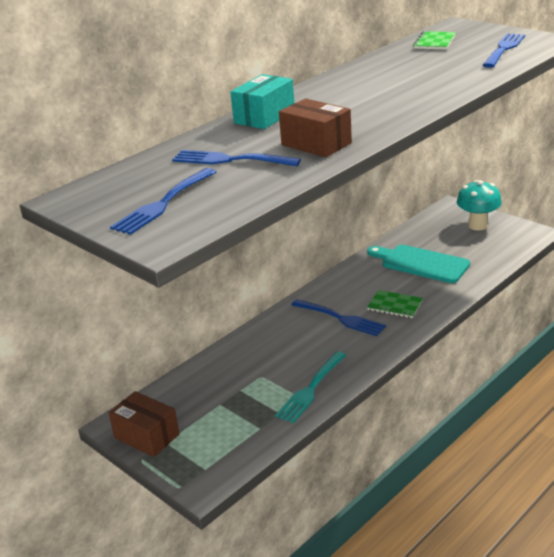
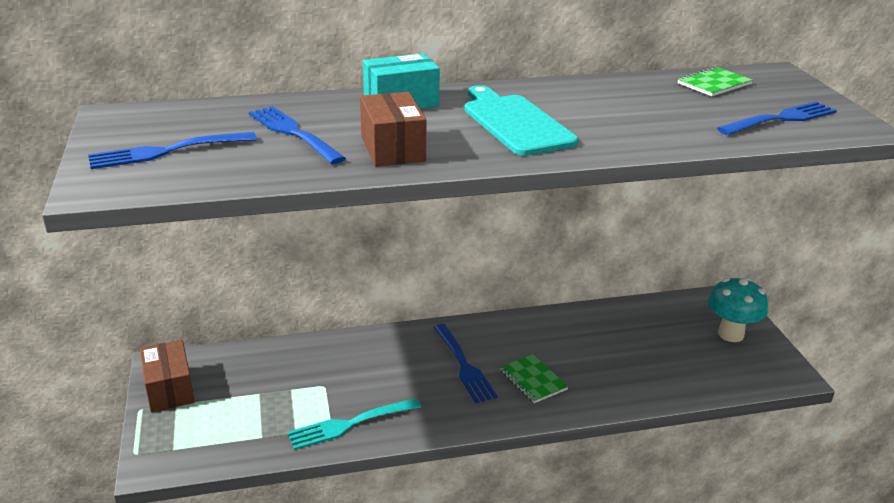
camera: 30 degrees right, 0 degrees up
(421, 263) = (615, 347): turquoise cutting board -> turquoise cutting board (515, 123)

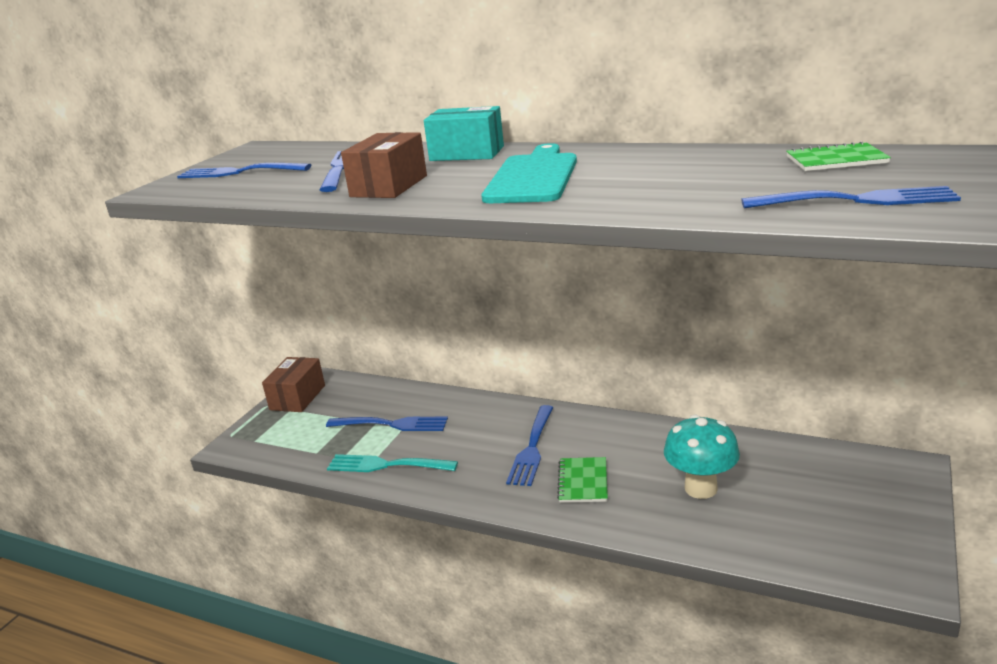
camera: 40 degrees right, 5 degrees down
(310, 385) = (392, 424): none -> blue fork
(731, 334) = (872, 508): turquoise mushroom -> turquoise mushroom (700, 488)

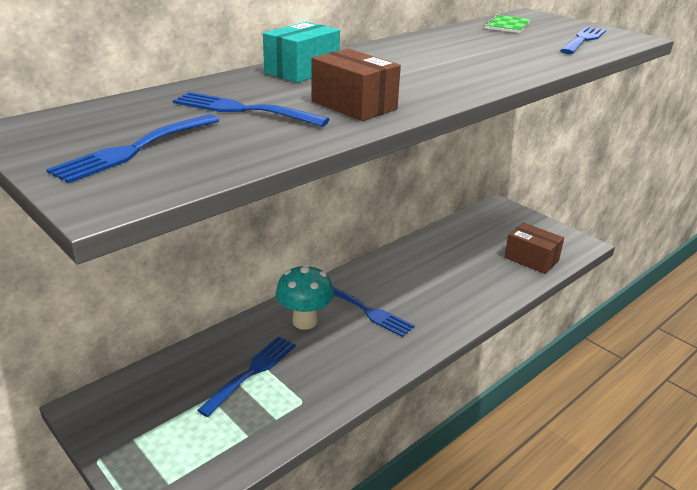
camera: 70 degrees left, 5 degrees up
(297, 397) = (114, 428): brown box -> brown box (531, 259)
(386, 465) = (317, 393): turquoise fork -> none
(533, 177) = (418, 70): turquoise cutting board -> none
(583, 481) = (427, 304): green notebook -> none
(700, 488) = (470, 266): turquoise mushroom -> turquoise mushroom (305, 321)

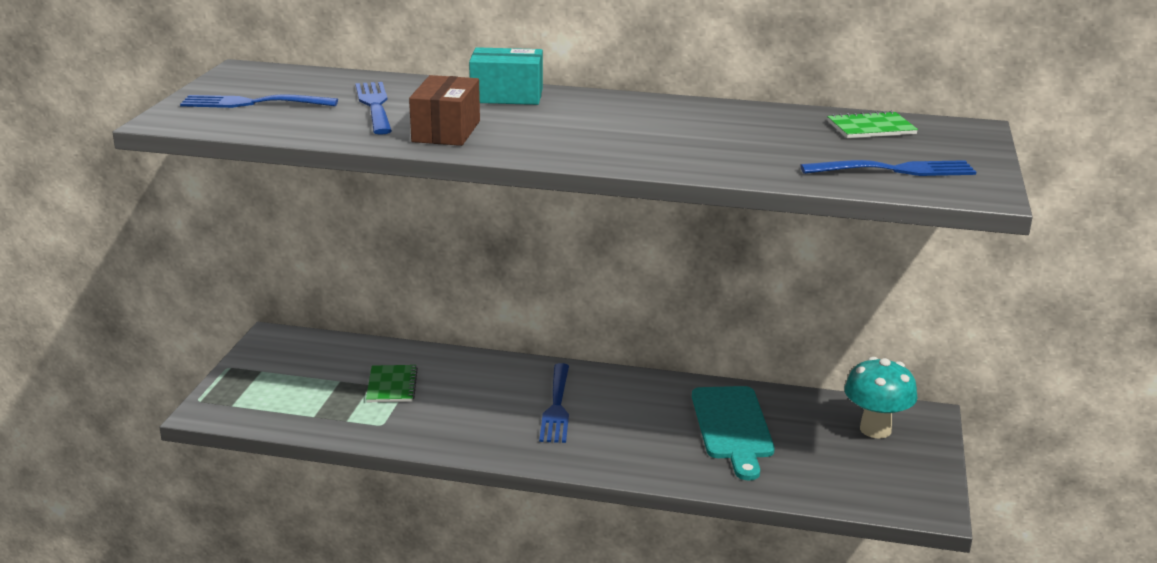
camera: 55 degrees right, 5 degrees down
(252, 372) = (391, 385): blue fork -> green notebook
(305, 321) = (495, 381): turquoise mushroom -> turquoise mushroom (875, 429)
(455, 261) = (732, 427): none -> turquoise cutting board
(531, 259) = (821, 477): brown box -> none

